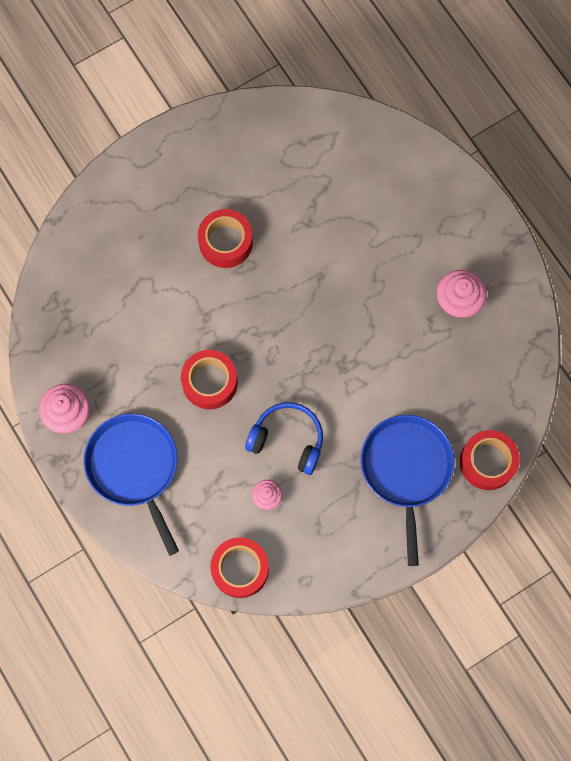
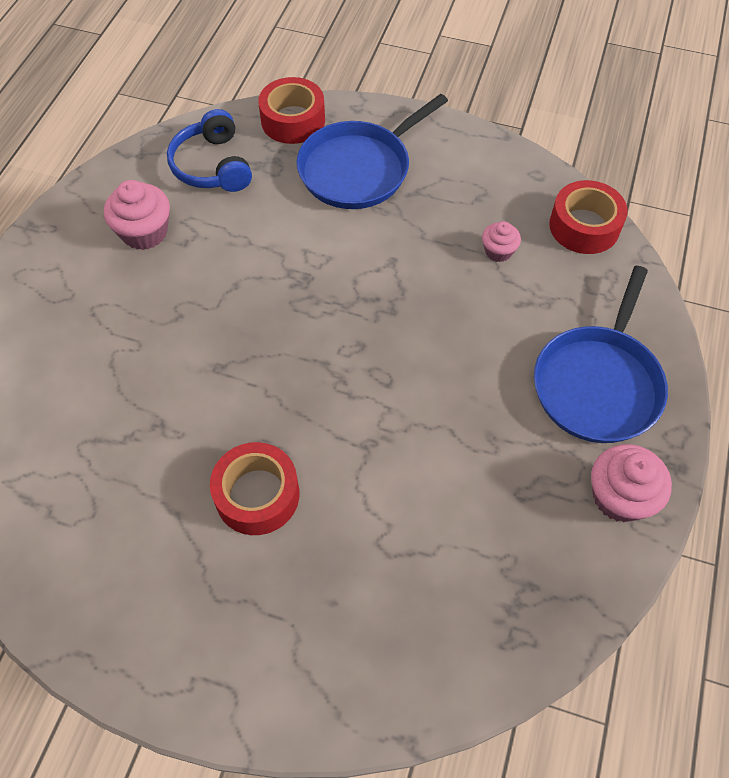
camera: 130 degrees left, 15 degrees down
(210, 382) = (438, 383): red tape -> none
(287, 440) = (426, 273): blue headphones -> blue headphones (212, 166)

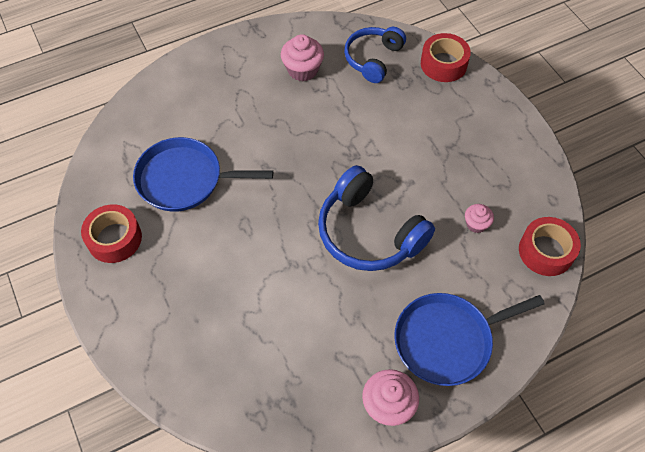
camera: 45 degrees right, 0 degrees up
(257, 495) = (217, 241): red tape -> red tape (114, 238)
(358, 169) = (450, 118): blue pan -> blue pan (184, 179)
(409, 344) = (369, 232): none -> blue headphones

